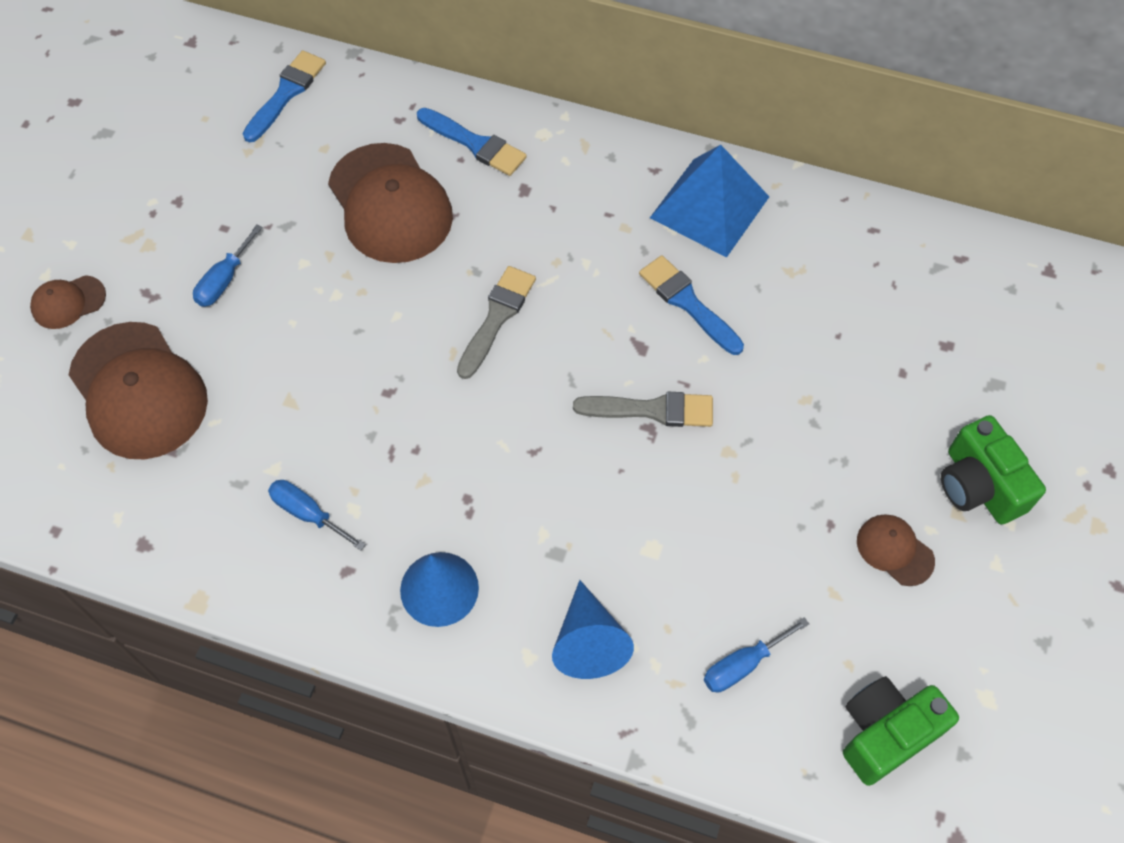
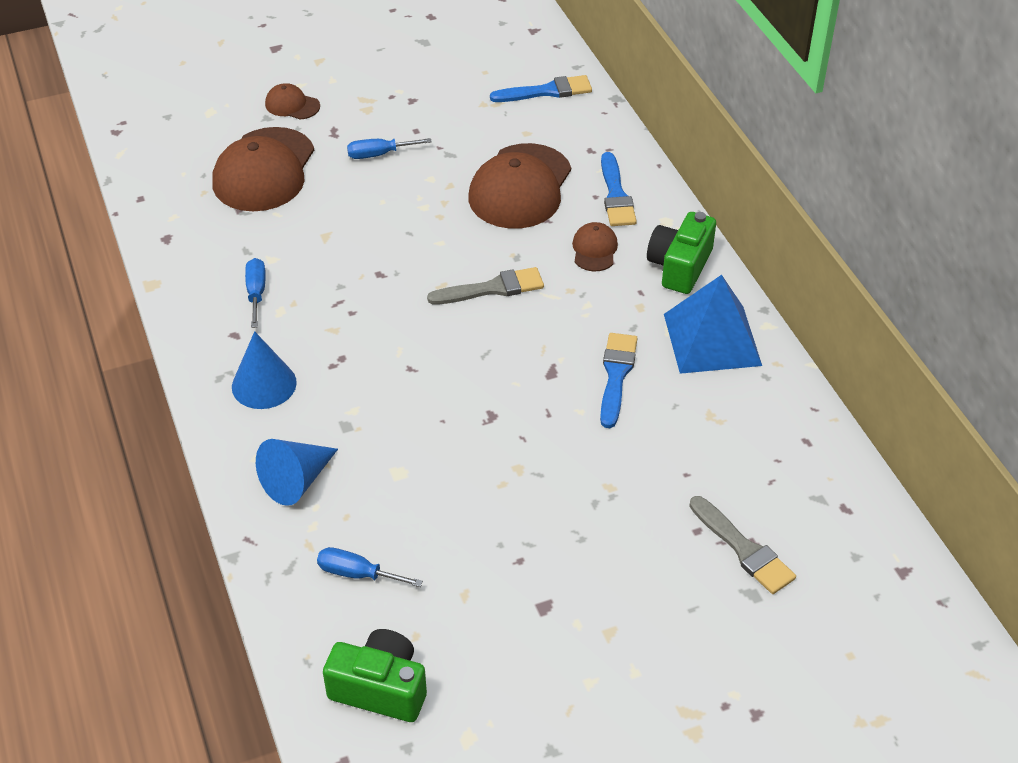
camera: 50 degrees right, 15 degrees down
(652, 410) = (507, 408): grey brush -> grey brush (743, 549)
(894, 550) = (536, 611): brown cap -> brown cap (594, 249)
(979, 485) = (648, 633): green camera -> green camera (680, 266)

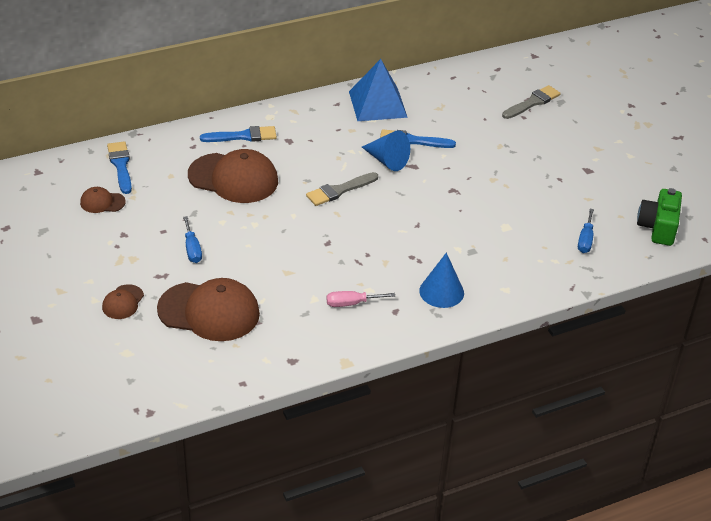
camera: 95 degrees left, 5 degrees down
(256, 293) = (351, 303): blue screwdriver -> pink screwdriver
(296, 481) = (522, 270): blue cone -> blue cone (387, 160)
(492, 288) = (339, 190): grey brush -> grey brush turned 105 degrees counterclockwise
(594, 249) = (299, 146): brown cap -> brown cap (102, 202)
(680, 266) = (314, 113): green camera -> none

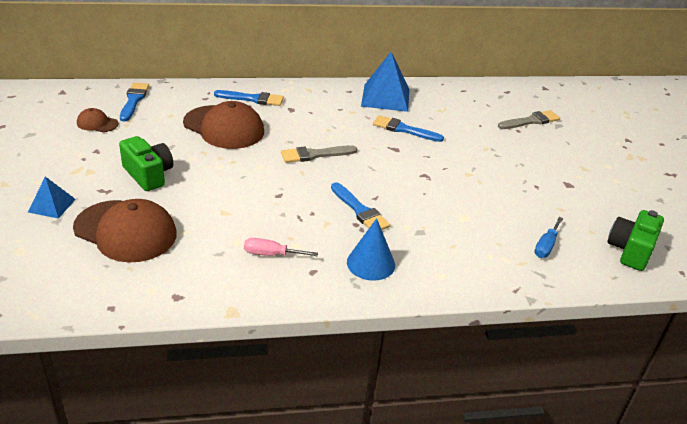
camera: 15 degrees right, 5 degrees down
(123, 302) = (52, 205): brown cap -> blue pyramid
(192, 249) = (148, 175): blue screwdriver -> green camera
(387, 160) = (372, 140): blue cone -> none
(409, 242) = (360, 210): none -> blue brush

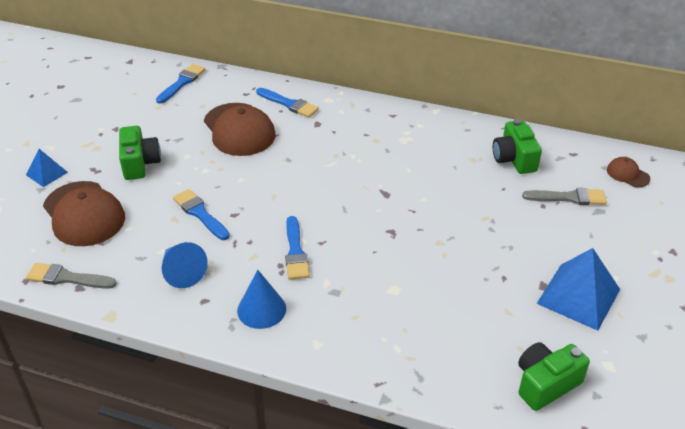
camera: 30 degrees right, 5 degrees up
(97, 123) = (135, 100): brown cap -> brown cap (627, 174)
(271, 254) = (182, 272): pink screwdriver -> blue cone
(314, 155) = (300, 180): grey brush -> grey brush (67, 278)
(385, 97) = (425, 131): blue pyramid -> blue pyramid (578, 296)
(403, 129) = (413, 173): blue brush -> blue brush (200, 213)
(469, 103) = (514, 159): none -> green camera
(546, 246) = (452, 348): blue screwdriver -> none

